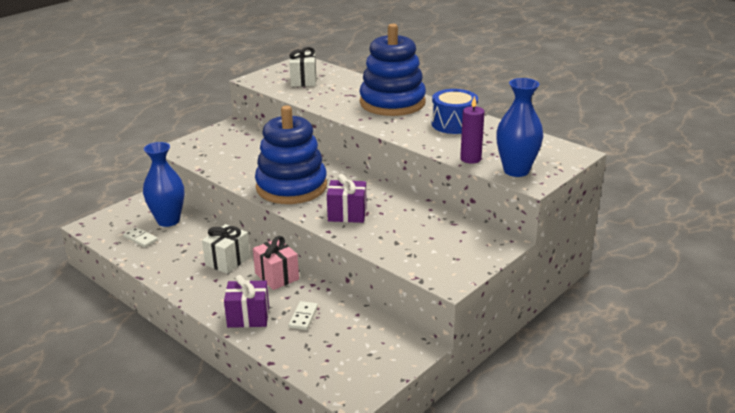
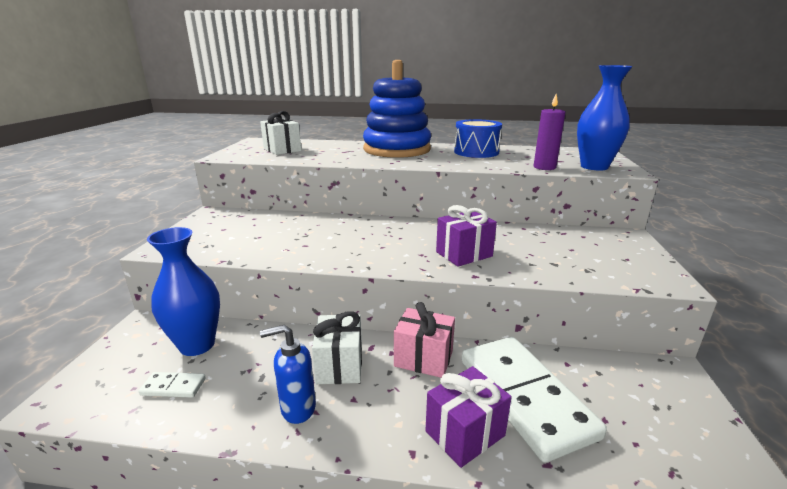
camera: 35 degrees left, 5 degrees down
(185, 272) = (297, 408): none -> blue soap dispenser
(291, 187) = (364, 247): blue stacking toy -> none
(303, 317) = (525, 397): white domino -> white domino, size x2.47

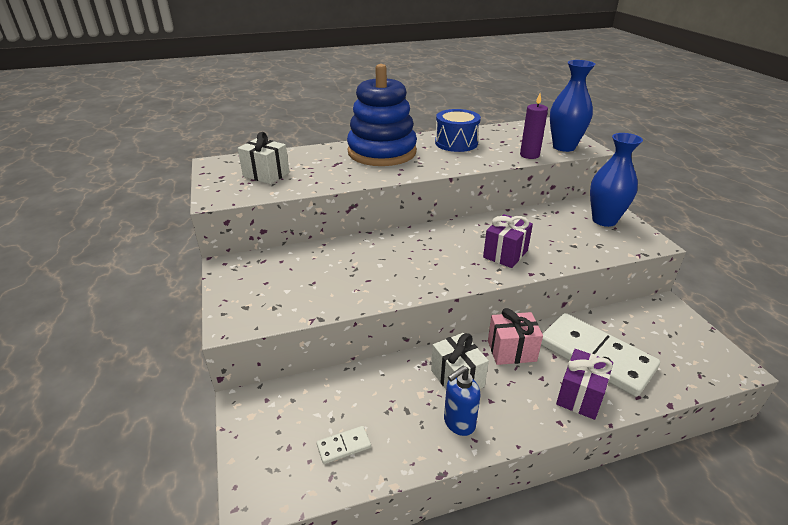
camera: 25 degrees left, 10 degrees up
(197, 345) = (322, 404): blue vase -> blue vase (604, 220)

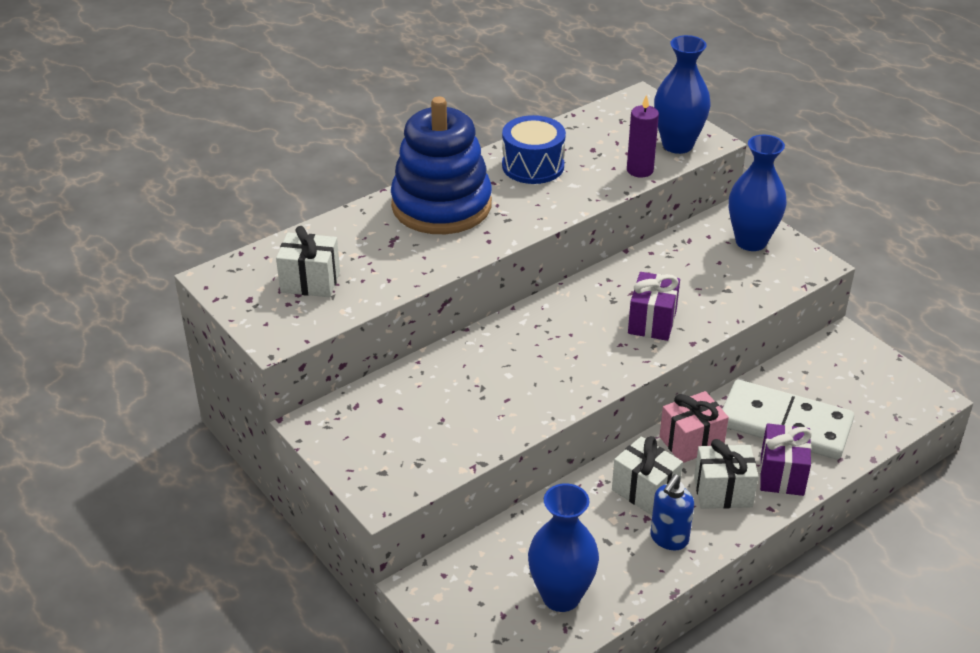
camera: 20 degrees left, 5 degrees up
(344, 446) = (561, 596): white domino -> blue vase
(522, 396) = (723, 492): none -> white gift

